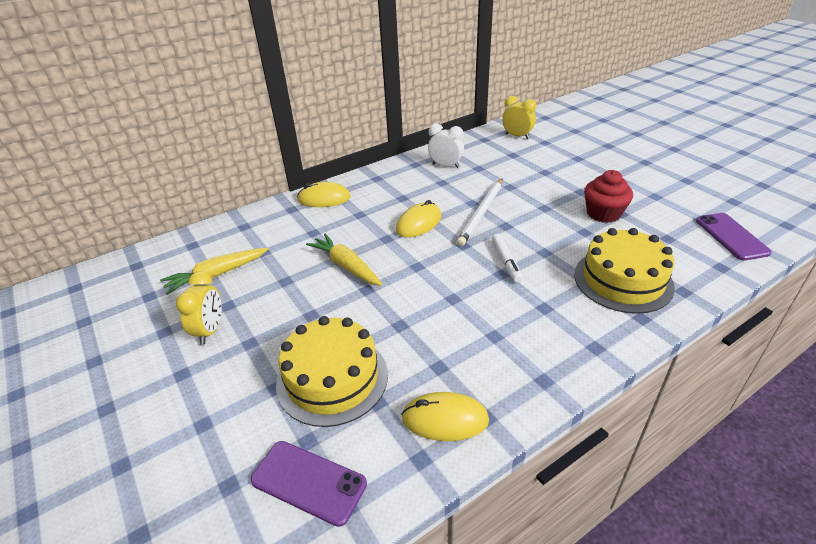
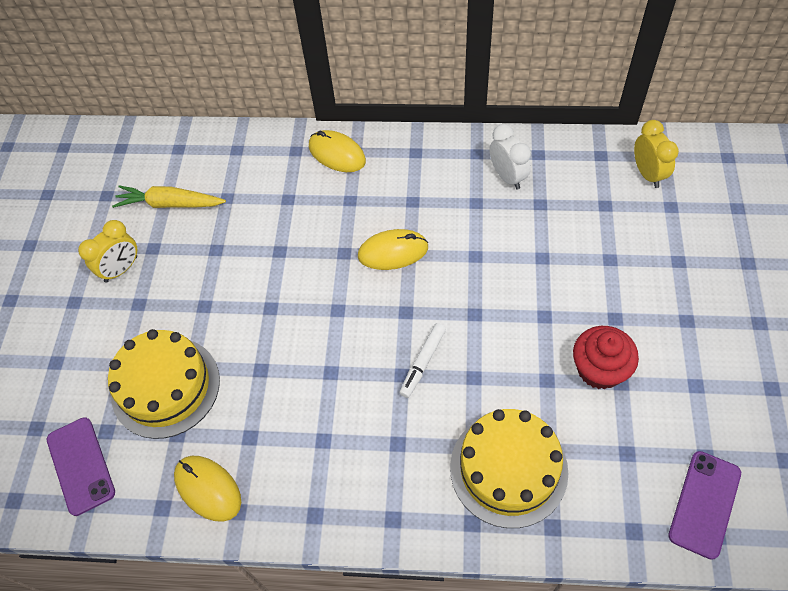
camera: 40 degrees right, 20 degrees up
(346, 266) = (278, 266): yellow carrot -> none
(482, 213) = (469, 279): white pencil -> none

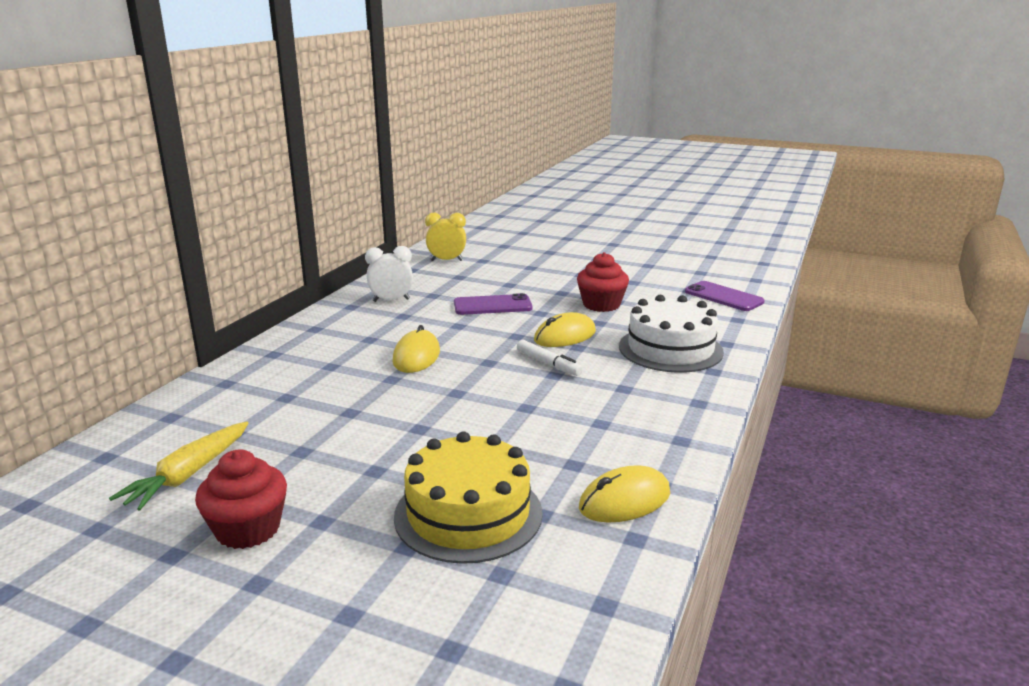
camera: 75 degrees left, 35 degrees down
(81, 466) = (542, 605): purple phone -> purple phone (492, 305)
(121, 269) = (248, 529): yellow clock -> red cupcake
(337, 154) = (263, 362): yellow mouse -> yellow mouse (565, 336)
(508, 469) = (670, 349): yellow cake -> white cake

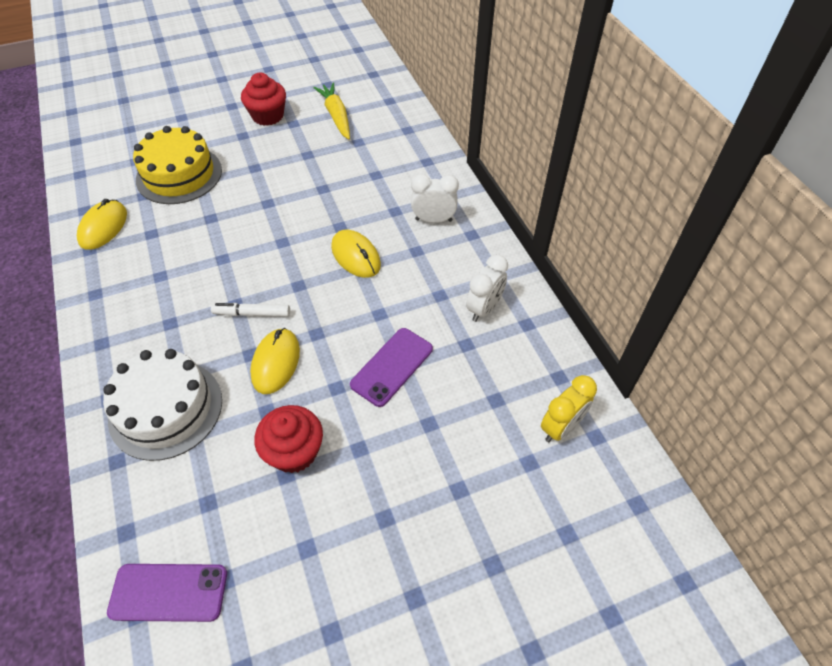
camera: 135 degrees right, 30 degrees up
(318, 347) = (433, 220): none -> white clock

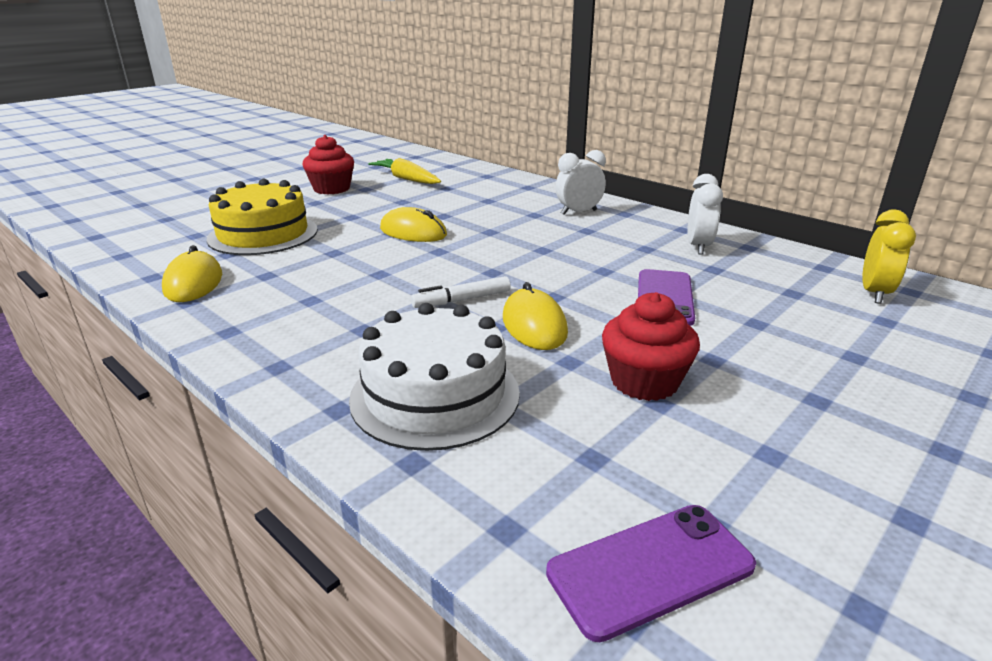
camera: 25 degrees left, 25 degrees down
(356, 256) = (530, 244): yellow mouse -> yellow mouse (413, 232)

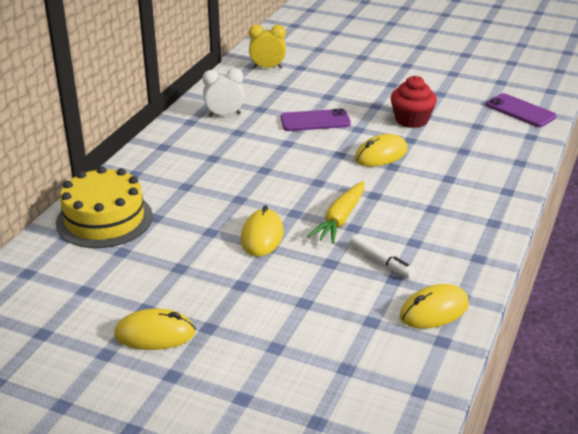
camera: 110 degrees left, 5 degrees up
(263, 234) = (317, 321): yellow cake -> yellow cake (104, 219)
(332, 189) = (155, 334): red cupcake -> yellow mouse
(406, 179) = (97, 289): yellow carrot -> yellow carrot (340, 219)
(435, 395) = (472, 168): white cake -> none
(462, 300) = (368, 184): white marker -> white marker (381, 261)
(578, 212) = (171, 166): white clock -> none

